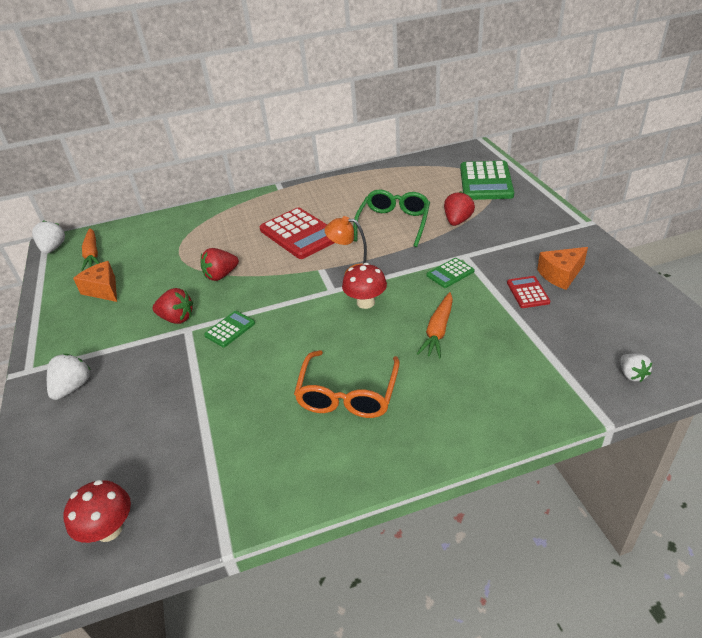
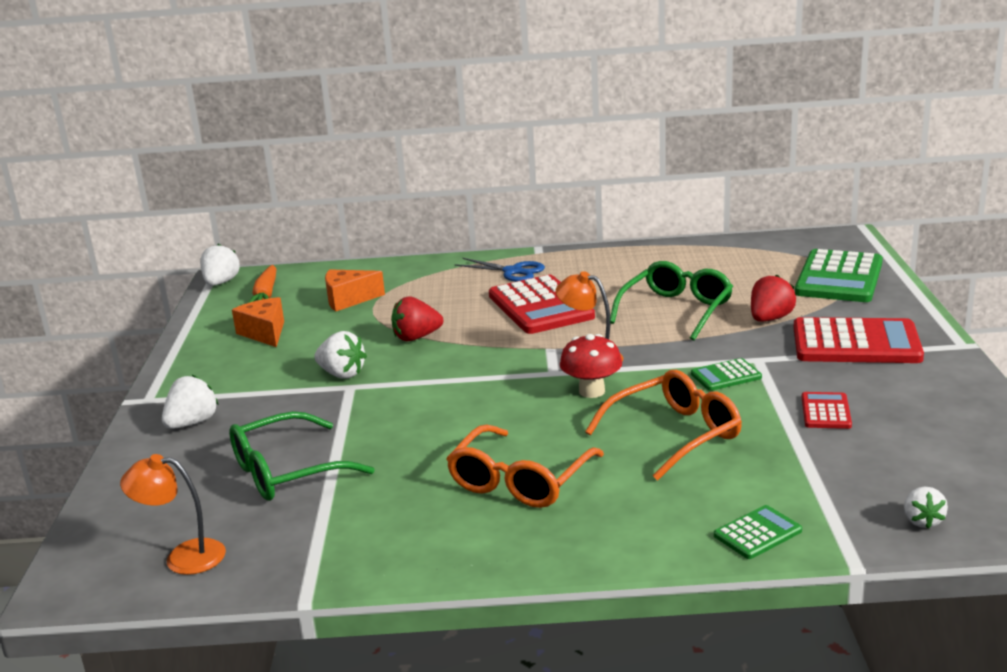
camera: 15 degrees right, 15 degrees down
(109, 529) = (183, 557): red mushroom -> orange lamp
(166, 421) = (287, 471): none -> green glasses
(177, 318) = (342, 374): red strawberry -> white strawberry
(230, 329) = (402, 394): green calculator -> green calculator (757, 533)
(268, 207) = (512, 271): none -> blue scissors
(438, 331) = (674, 435): orange carrot -> orange glasses
(520, 232) = (856, 343): none -> red calculator
(561, 275) = (887, 399): orange cheese -> orange cheese (348, 299)

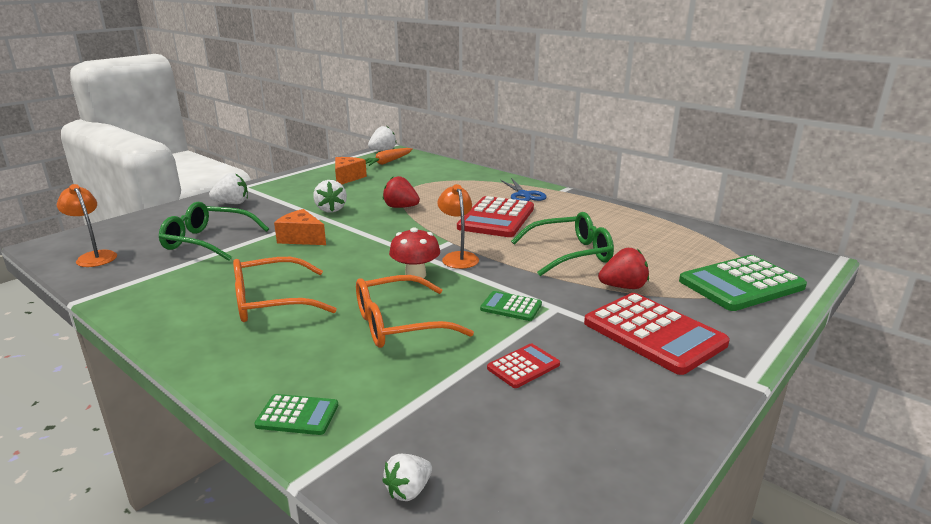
camera: 40 degrees right, 0 degrees up
(348, 299) = (414, 177): orange cheese -> orange cheese (301, 238)
(674, 435) = (399, 324): orange glasses -> orange glasses turned 150 degrees clockwise

